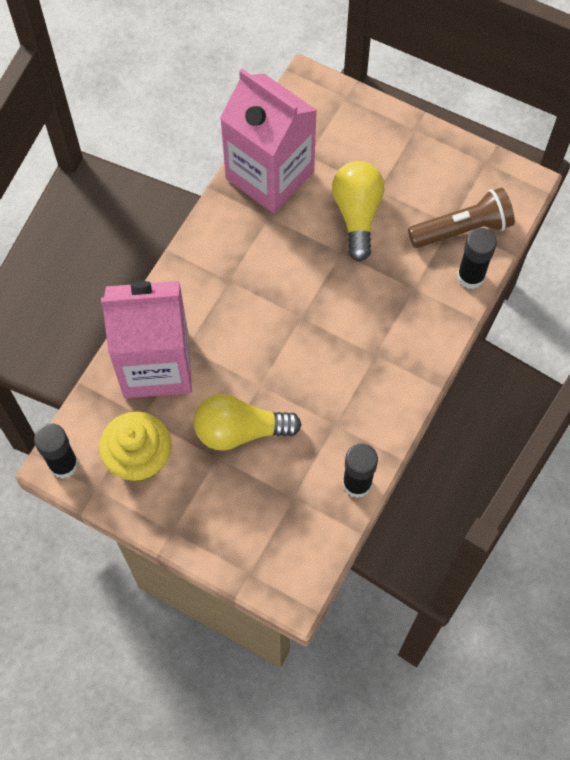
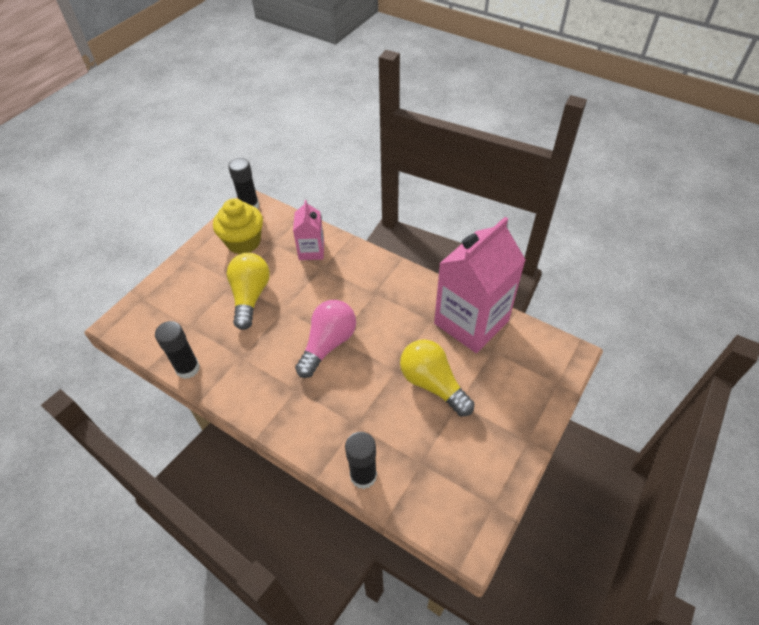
camera: 95 degrees right, 15 degrees down
(156, 364) = (311, 251): pink carton -> pink carton, size x0.51
(311, 327) = (328, 344): none -> pink light bulb
(357, 214) = (432, 384): yellow light bulb -> yellow light bulb turned 135 degrees counterclockwise
(462, 229) = (415, 473): brown flashlight -> none

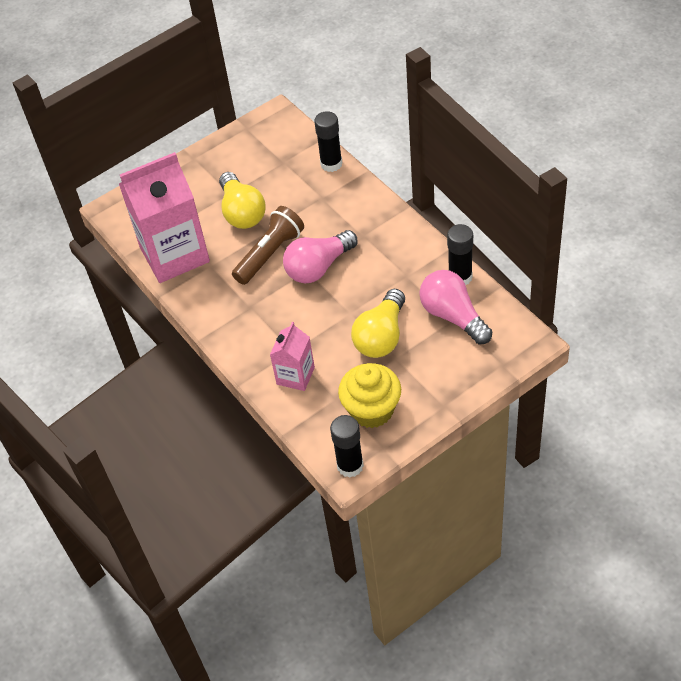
camera: 155 degrees left, 0 degrees up
(189, 329) = (453, 316): none -> pink light bulb
(380, 345) = (270, 254): none -> brown flashlight

